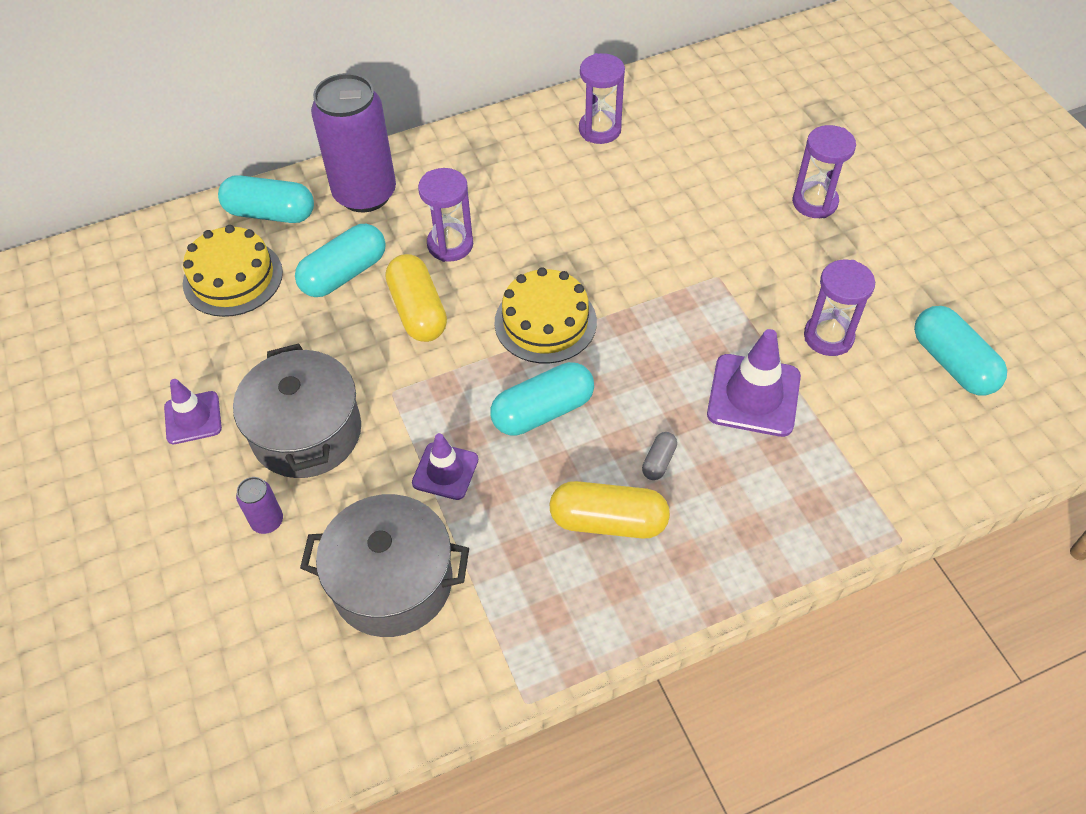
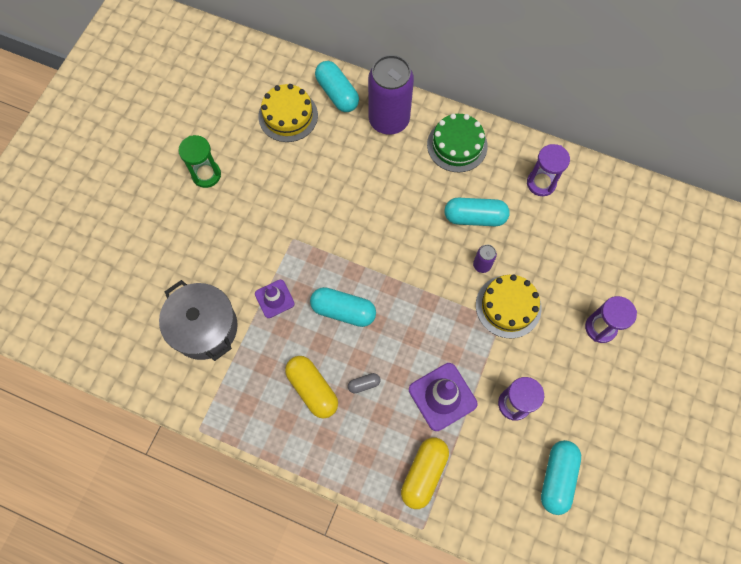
camera: 45 degrees right, 15 degrees up
(193, 418) = (206, 175): purple traffic cone -> green hourglass
(267, 521) = (187, 252): purple can -> purple can (482, 265)
(307, 432) = (241, 225): grey pot -> none
(344, 274) = (335, 157): turquoise capsule -> turquoise capsule (474, 217)
(418, 311) = (346, 208): yellow capsule -> yellow capsule (424, 473)
(450, 244) = (397, 185): purple hourglass -> none
(471, 161) = (457, 145): none -> green cake
(545, 322) = (394, 267): yellow cake -> yellow cake (508, 306)

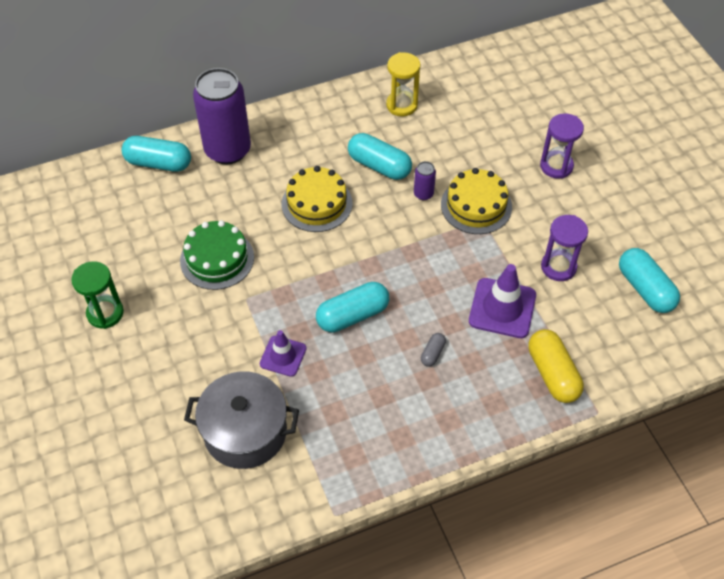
camera: 45 degrees left, 15 degrees down
(288, 116) = (132, 211): yellow cake -> yellow cake (317, 203)
(312, 389) = (395, 394): yellow capsule -> none
(457, 145) = (306, 127): green cake -> green cake (217, 259)
(474, 217) = (379, 166): turquoise capsule -> turquoise capsule turned 75 degrees clockwise
(541, 183) = (402, 105): purple hourglass -> yellow hourglass

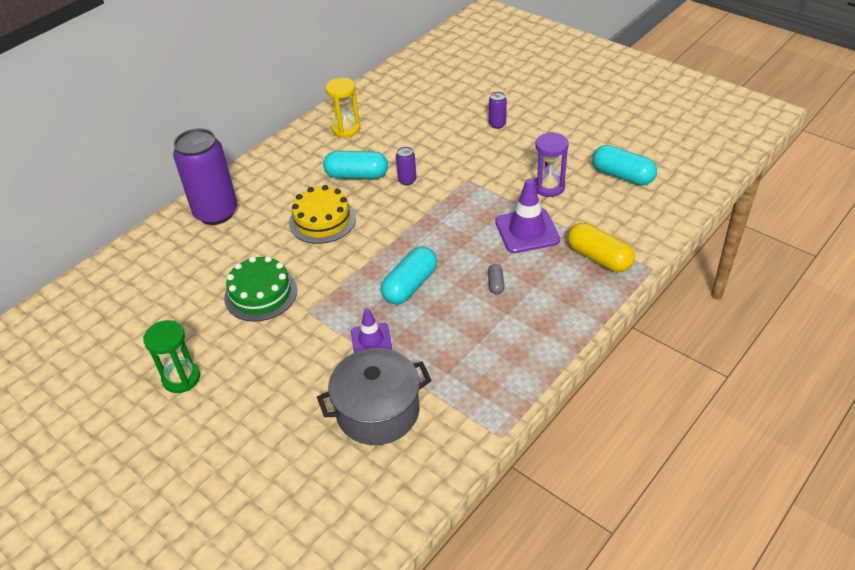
camera: 25 degrees left, 10 degrees down
(158, 163) = (157, 245): turquoise capsule -> none
(476, 206) = (455, 172): yellow cake -> none
(556, 166) = (497, 124): purple hourglass -> purple can

